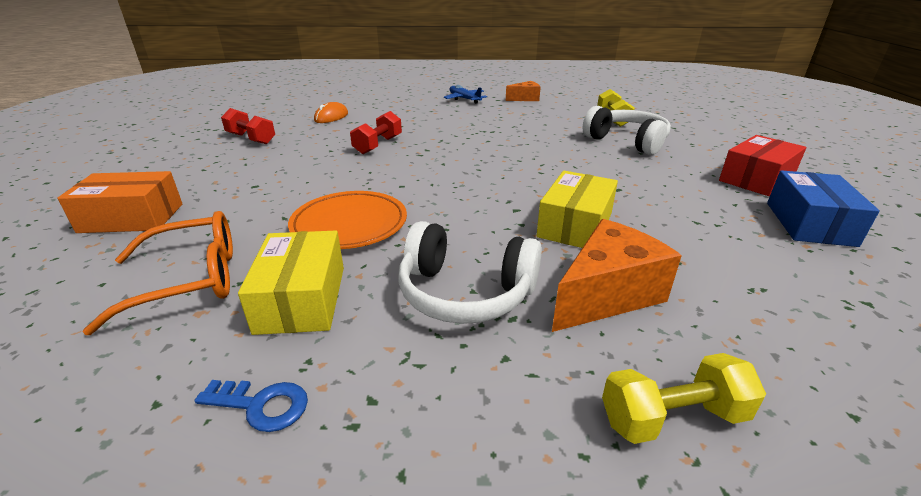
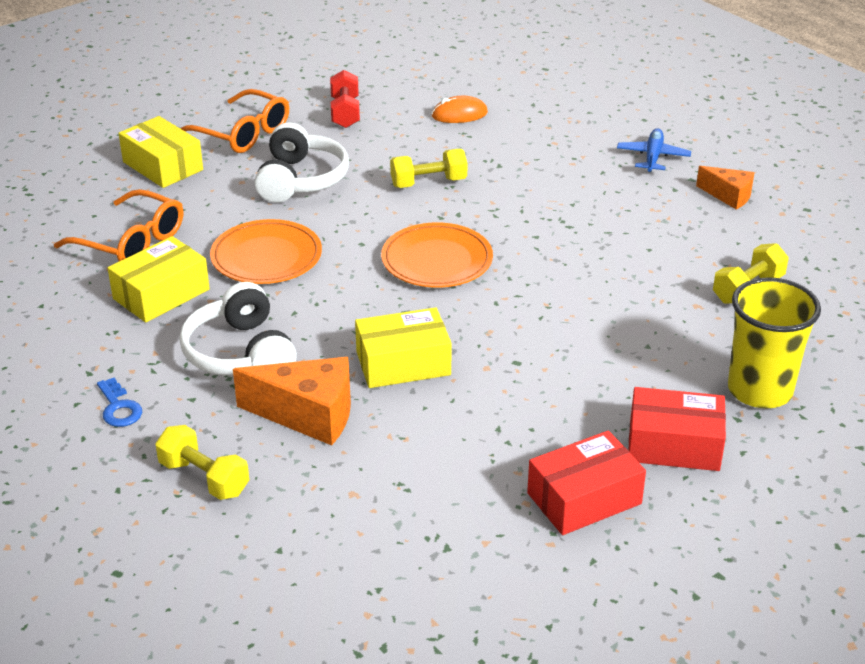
camera: 50 degrees right, 5 degrees up
(132, 218) = (163, 166): orange box -> yellow box
(183, 174) = (242, 134): none -> orange glasses
(261, 405) = (72, 337): blue key -> blue key (119, 408)
(378, 145) = (428, 183): red dumbbell -> yellow dumbbell
(466, 171) = (437, 261): none -> orange plate
(626, 142) = (672, 325): white headphones -> white headphones (300, 180)
(713, 144) = (760, 390): none -> yellow cup
(809, 223) = (584, 498): blue box -> red box

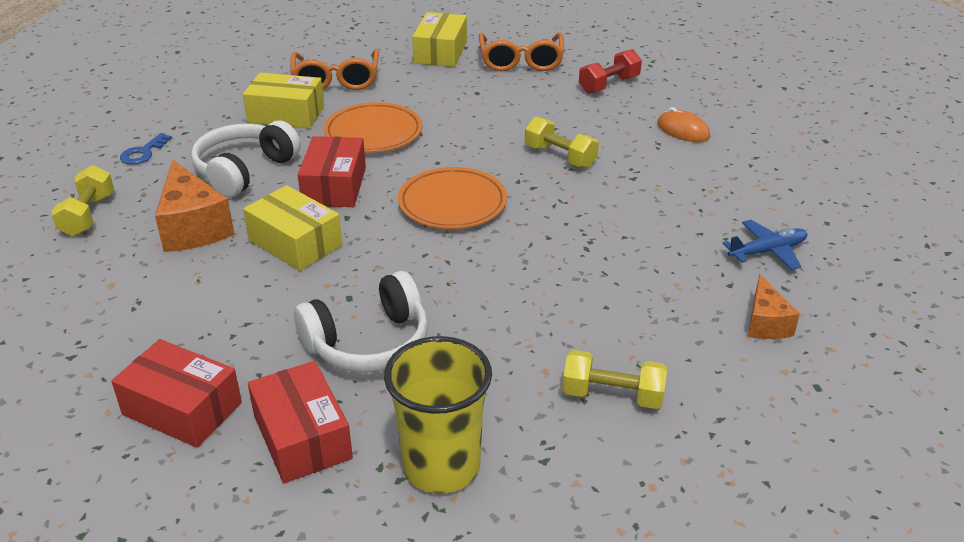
camera: 55 degrees right, 0 degrees up
(300, 180) = (491, 105): white headphones -> white headphones (368, 343)
(334, 311) = (334, 186): none -> red box

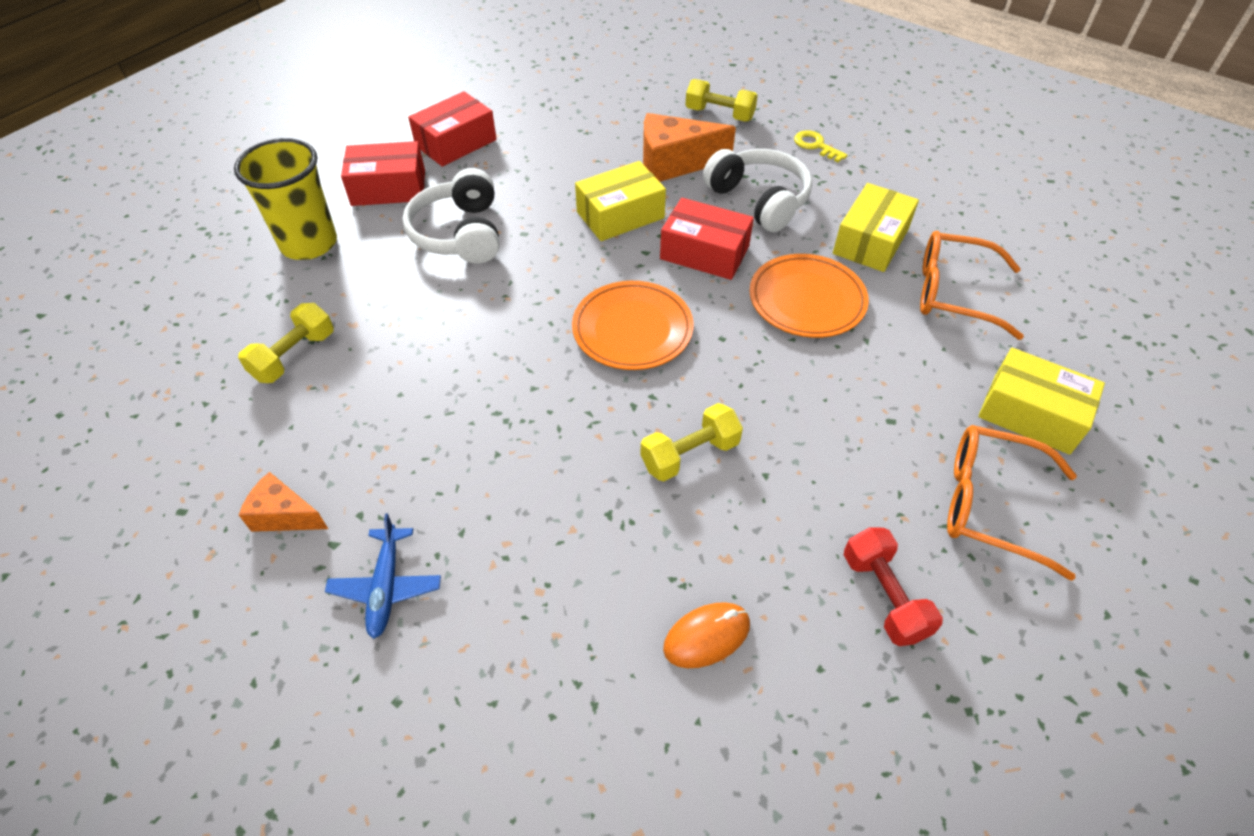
camera: 110 degrees right, 15 degrees up
(143, 153) = (815, 145): blue key -> yellow key

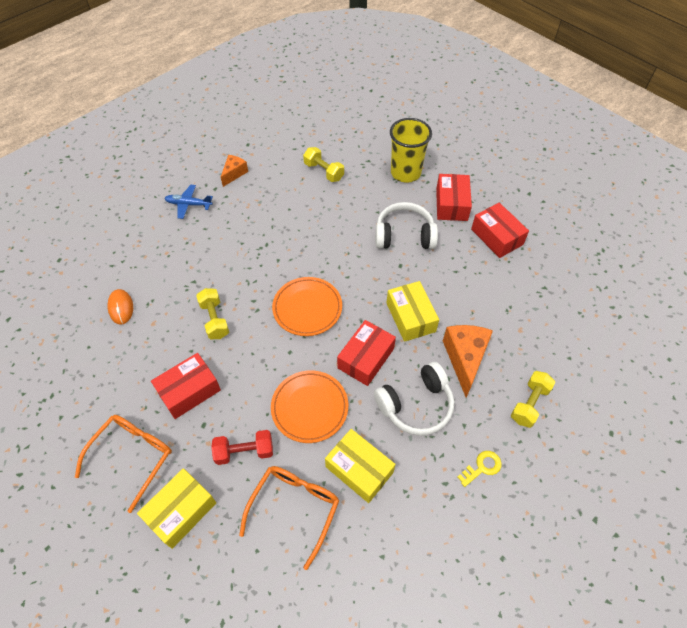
camera: 100 degrees right, 5 degrees up
(843, 456) = (189, 391): none -> red box
(884, 596) = (107, 383): red dumbbell -> red dumbbell (244, 451)

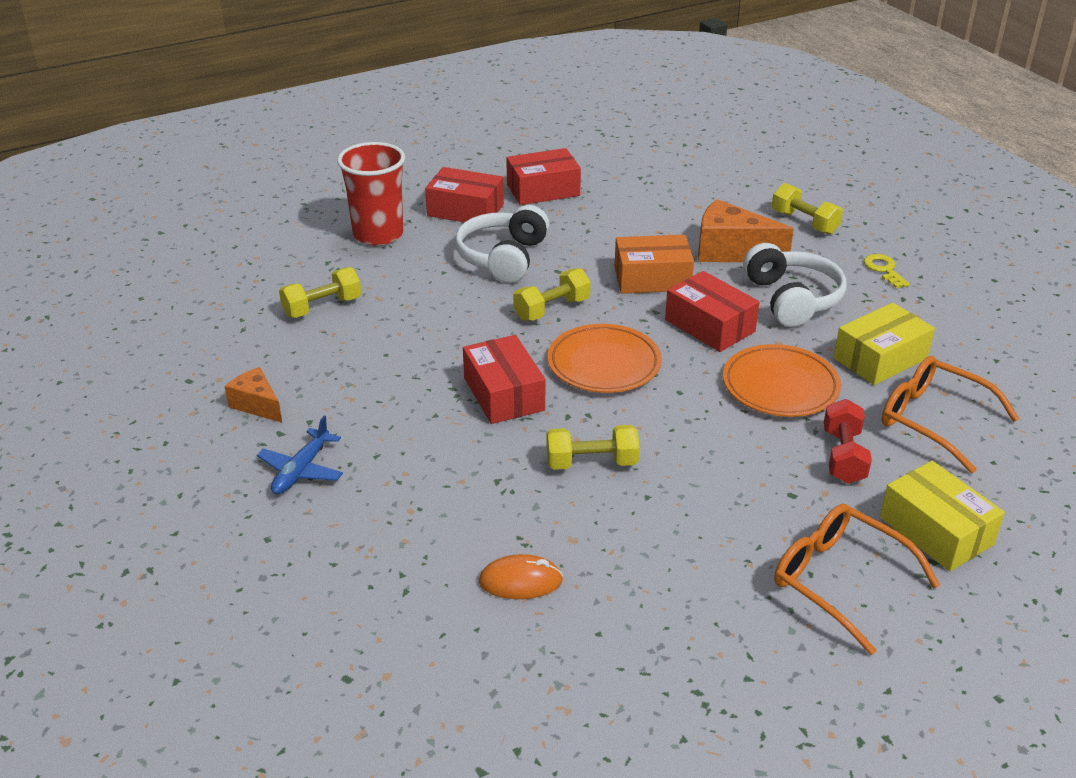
camera: 75 degrees left, 20 degrees down
(189, 391) = (726, 505): red box -> red box (504, 394)
(356, 271) = (552, 309): none -> yellow dumbbell
(405, 173) = (378, 234): yellow cup -> red cup
(410, 317) = (652, 278): yellow box -> orange box

